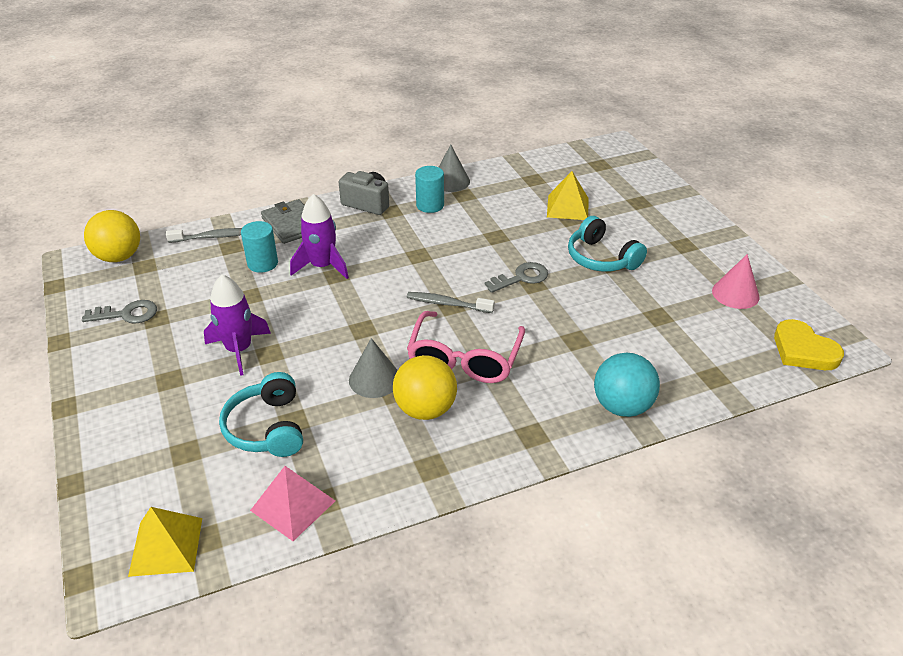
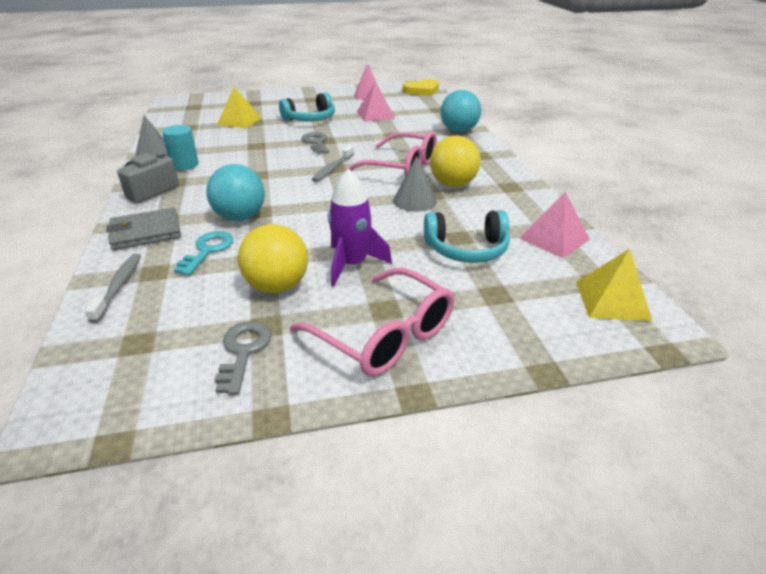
camera: 80 degrees left, 5 degrees down
(119, 257) = (91, 371): yellow ball -> yellow ball (277, 286)
(134, 383) = (385, 335): none -> pink glasses
(262, 263) = (208, 250): turquoise cylinder -> turquoise key
(322, 266) = (240, 217): purple rocket -> turquoise ball
(649, 313) = (375, 115): none -> pink pyramid

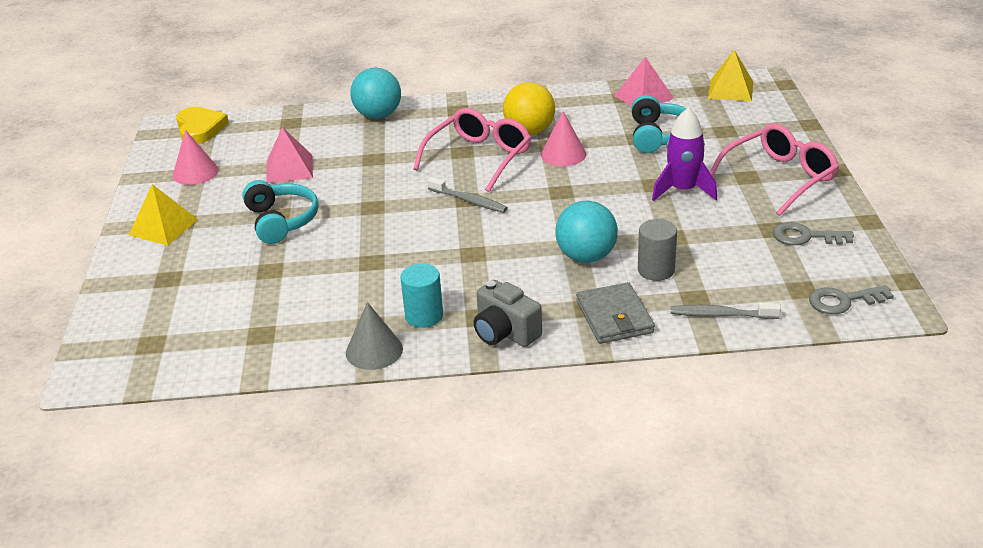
camera: 80 degrees left, 0 degrees up
(208, 250) = (656, 270): turquoise key -> grey cylinder
(239, 121) = (258, 285): yellow pyramid -> yellow pyramid (163, 227)
(277, 286) = (718, 226): yellow ball -> none
(316, 142) = (379, 214): grey key -> grey key (843, 301)
(414, 201) = (563, 154): grey cone -> pink cone

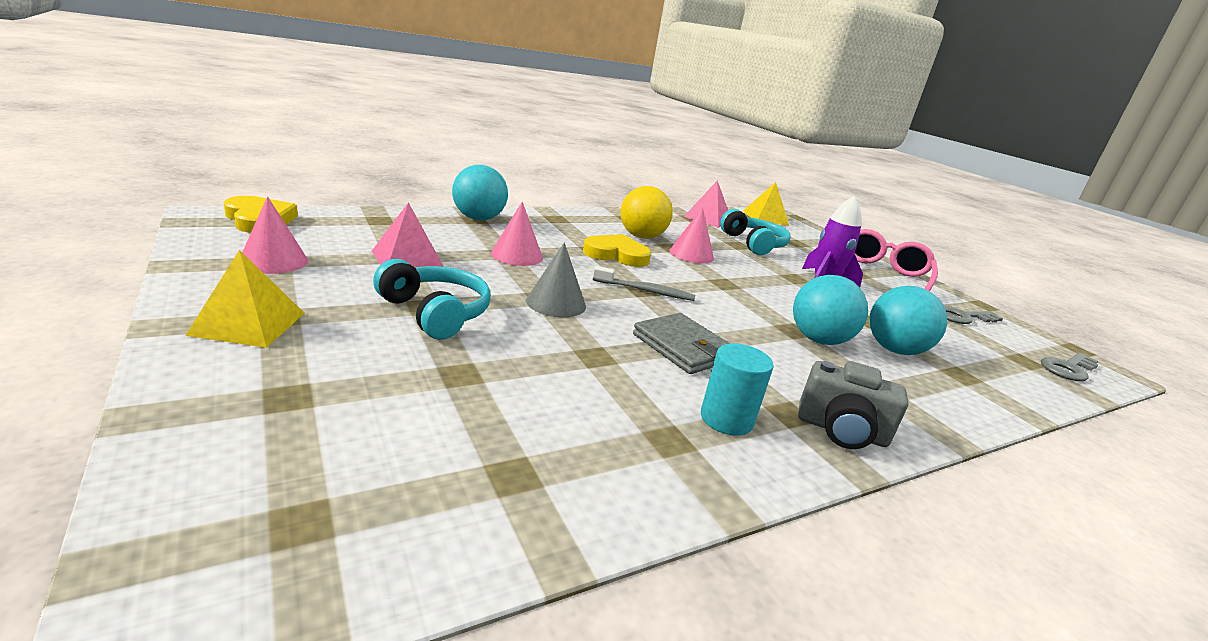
camera: 30 degrees left, 10 degrees down
(374, 350) = (711, 478): grey cone -> grey cone (556, 303)
(382, 161) = (517, 255): none -> pink cone
(479, 157) = (616, 255): pink glasses -> yellow heart
(614, 317) = (923, 400): grey wallet -> grey wallet (683, 347)
(656, 270) = (894, 350): grey cylinder -> turquoise ball
(721, 315) = (1005, 389): grey toothbrush -> none

